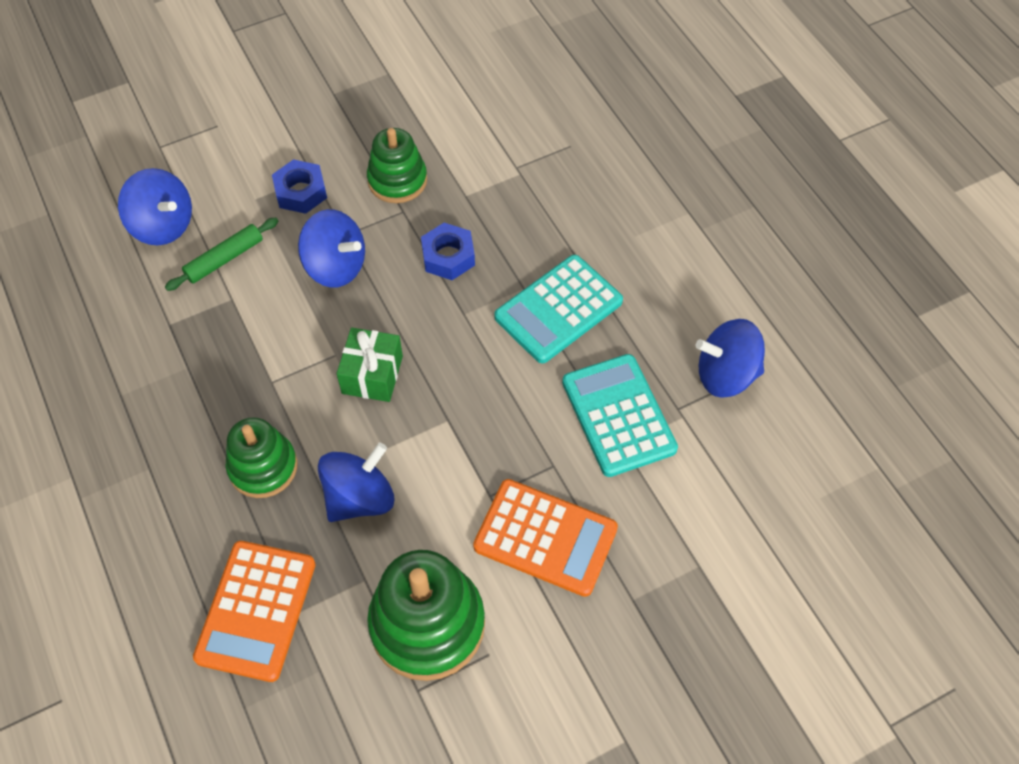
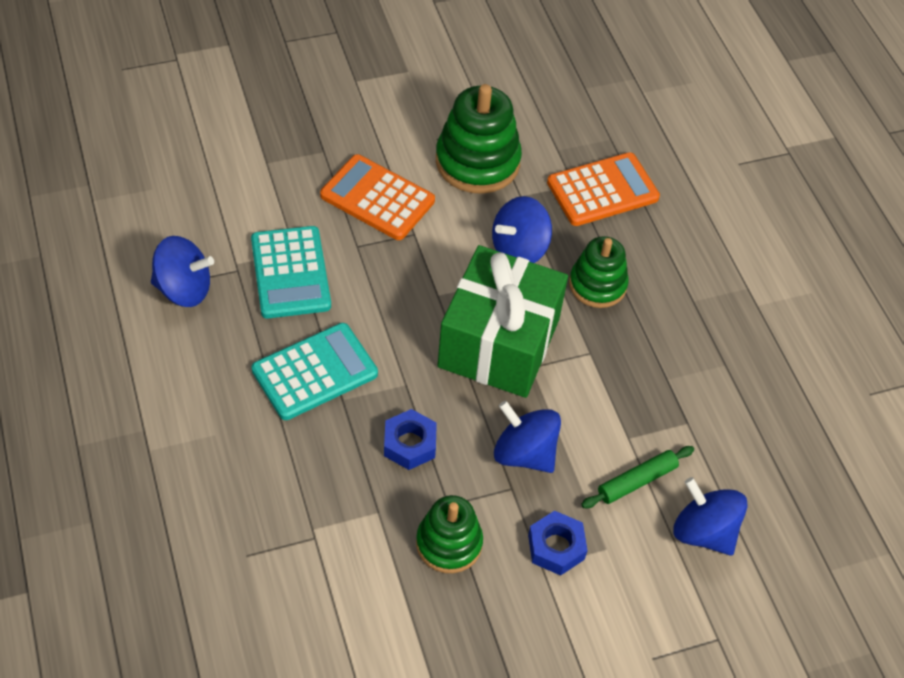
camera: 175 degrees left, 5 degrees down
(256, 610) = (602, 190): orange calculator -> orange calculator turned 45 degrees clockwise
(372, 375) = (498, 343): green gift -> green gift, size x2.08

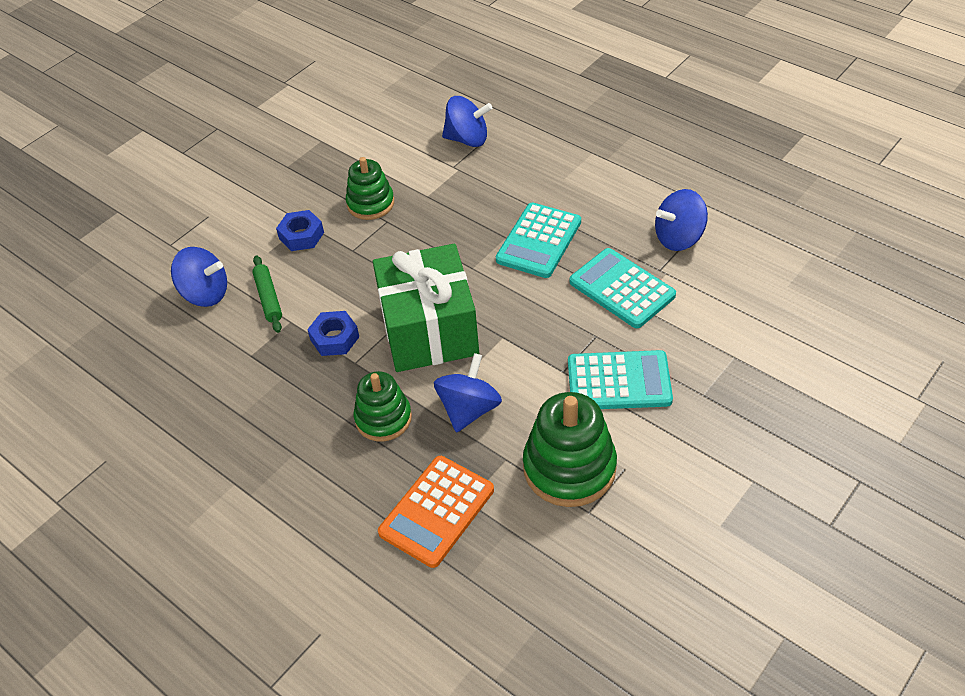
camera: 155 degrees right, 5 degrees down
(377, 198) = (619, 381): orange calculator -> turquoise calculator
(409, 444) = (438, 237): blue nut -> blue nut (334, 338)
(524, 453) = (358, 272): blue spinning top -> blue spinning top (467, 139)
(636, 481) = (268, 298): green rolling pin -> green rolling pin turned 45 degrees counterclockwise

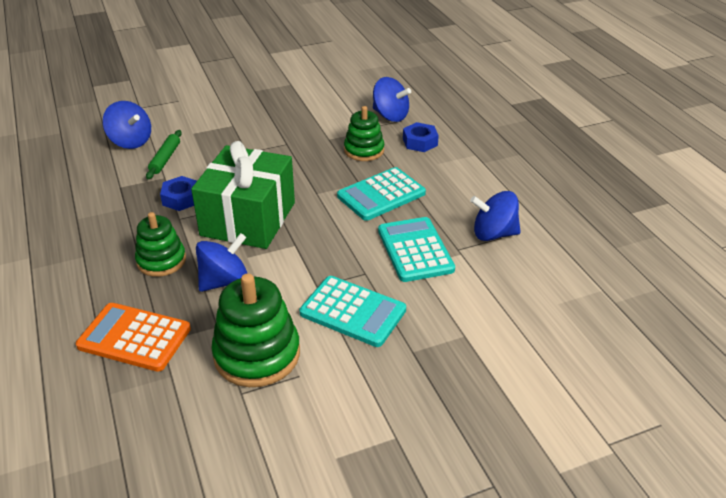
camera: 25 degrees right, 10 degrees down
(301, 235) = (223, 131): blue nut -> blue nut (420, 142)
(370, 203) = (286, 130): green stacking toy -> green stacking toy (364, 150)
(437, 511) = (134, 337): orange calculator -> orange calculator turned 45 degrees clockwise

